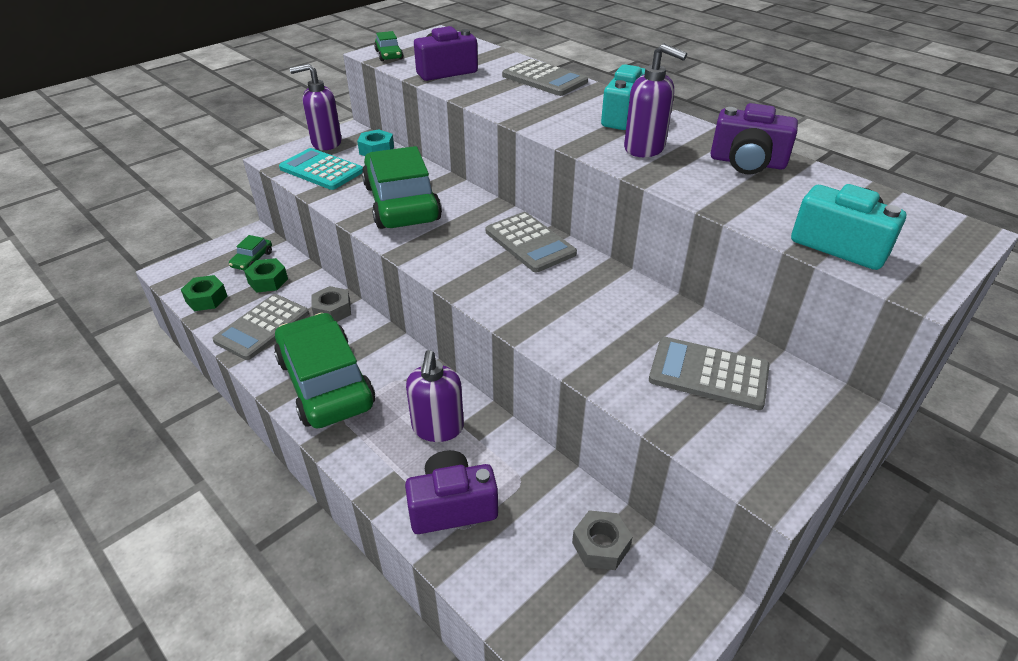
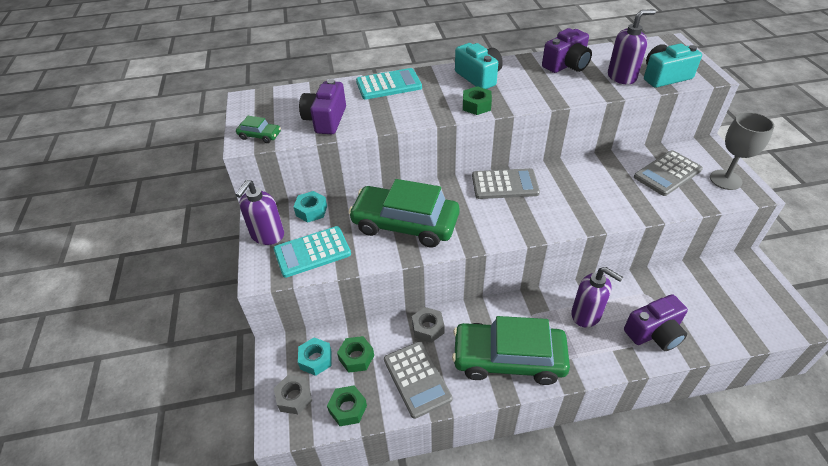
camera: 55 degrees left, 5 degrees up
(252, 260) = (316, 359): green car -> turquoise nut
(452, 506) = (654, 333): purple camera -> purple camera turned 135 degrees counterclockwise
(544, 79) = (388, 85): grey calculator -> turquoise calculator
(567, 131) = (476, 105): none -> green nut
(600, 545) = (706, 283): grey nut -> grey nut (294, 397)
(645, 148) = (523, 88): purple soap dispenser -> purple soap dispenser (622, 77)
(768, 444) = (725, 180): none -> grey goblet

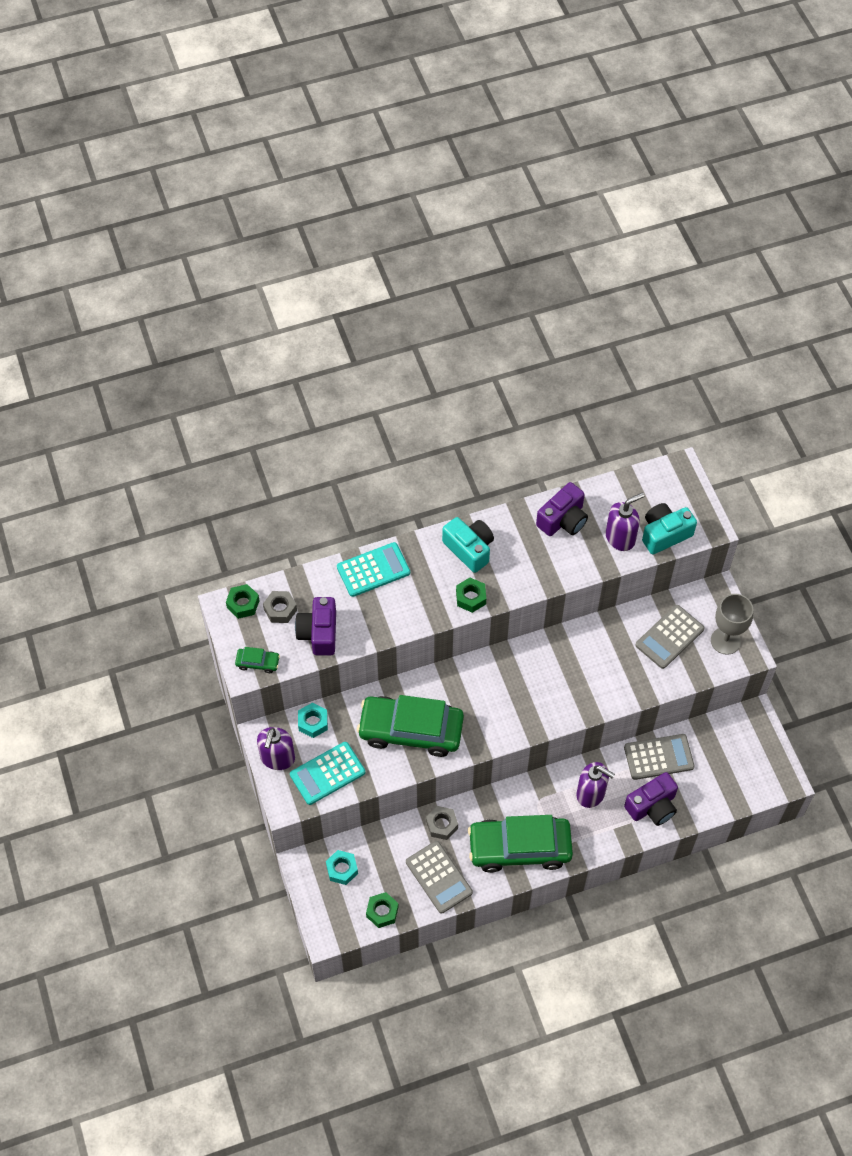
camera: 10 degrees left, 15 degrees up
(294, 397) = (332, 907): grey nut -> grey nut (280, 610)
(356, 357) = (379, 863): green nut -> green nut (243, 604)
(505, 184) = (505, 668): grey calculator -> grey calculator (658, 757)

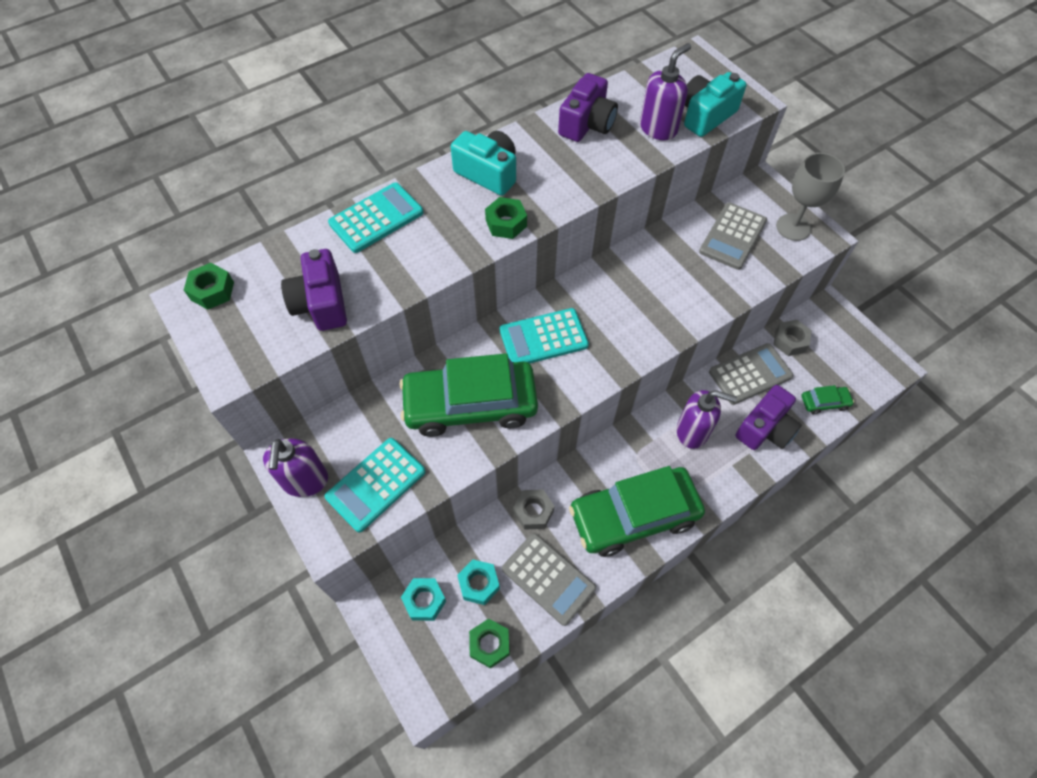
camera: 15 degrees left, 0 degrees up
(258, 662) = (243, 358): green car -> green car (824, 402)
(280, 610) = (264, 287): grey nut -> grey nut (790, 341)
(313, 722) = (343, 424): turquoise nut -> turquoise nut (479, 584)
(482, 690) = (543, 338): none -> turquoise calculator

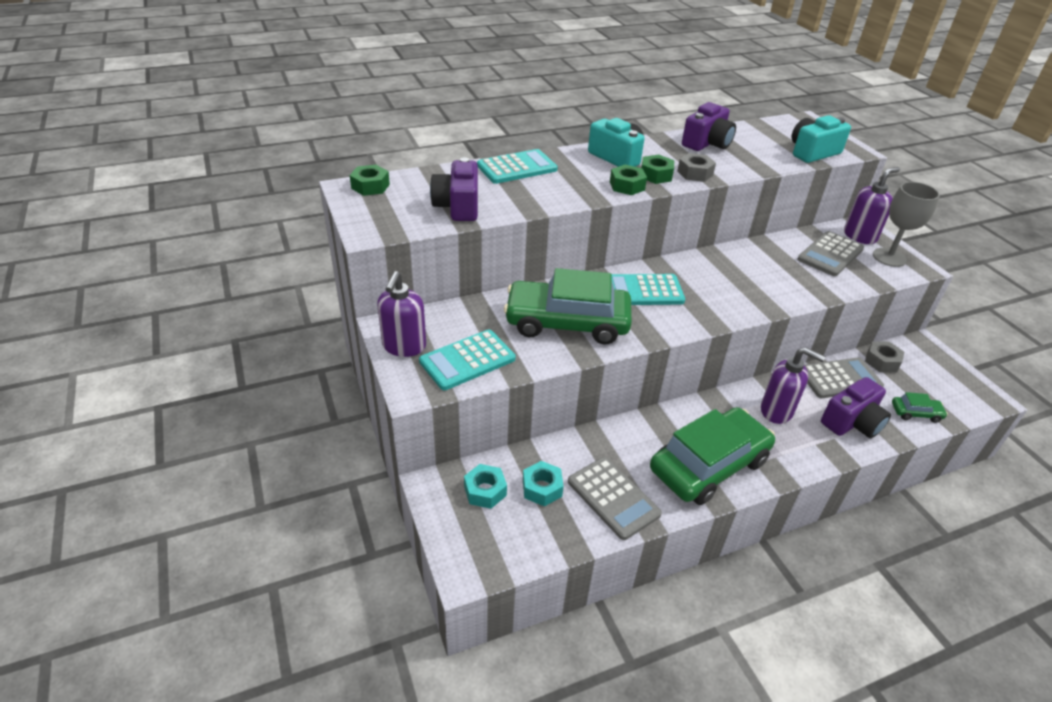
camera: 10 degrees right, 20 degrees down
(489, 644) = (542, 540): green nut -> green nut (656, 175)
(533, 511) = (607, 442): grey nut -> grey nut (695, 173)
(634, 516) = (709, 465): green car -> green car turned 150 degrees clockwise
(658, 128) = (769, 154): purple soap dispenser -> purple soap dispenser (860, 236)

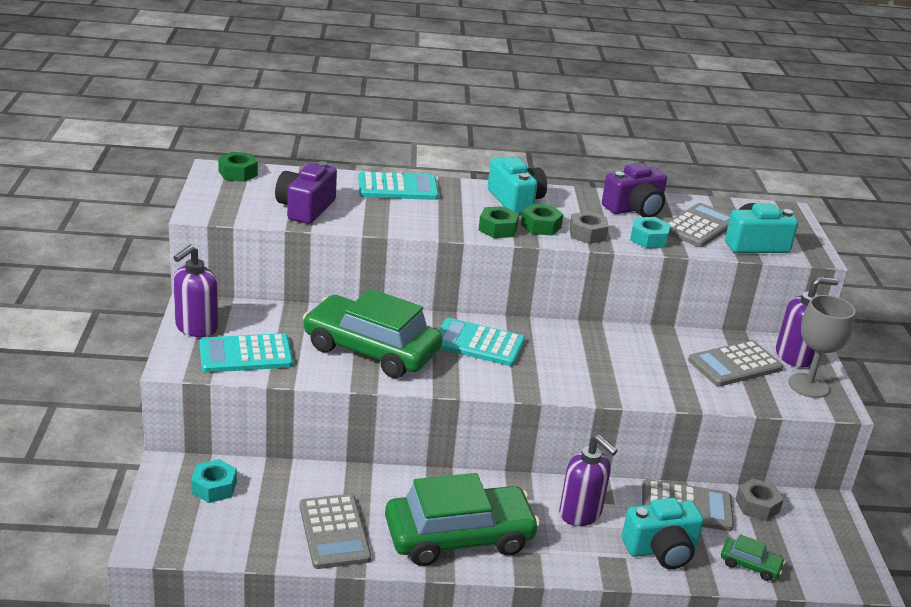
camera: 20 degrees right, 10 degrees down
(542, 488) = (270, 502): turquoise nut -> turquoise nut (649, 239)
(763, 147) = (699, 226): none -> grey calculator
(852, 422) = (661, 550): purple camera -> turquoise camera

